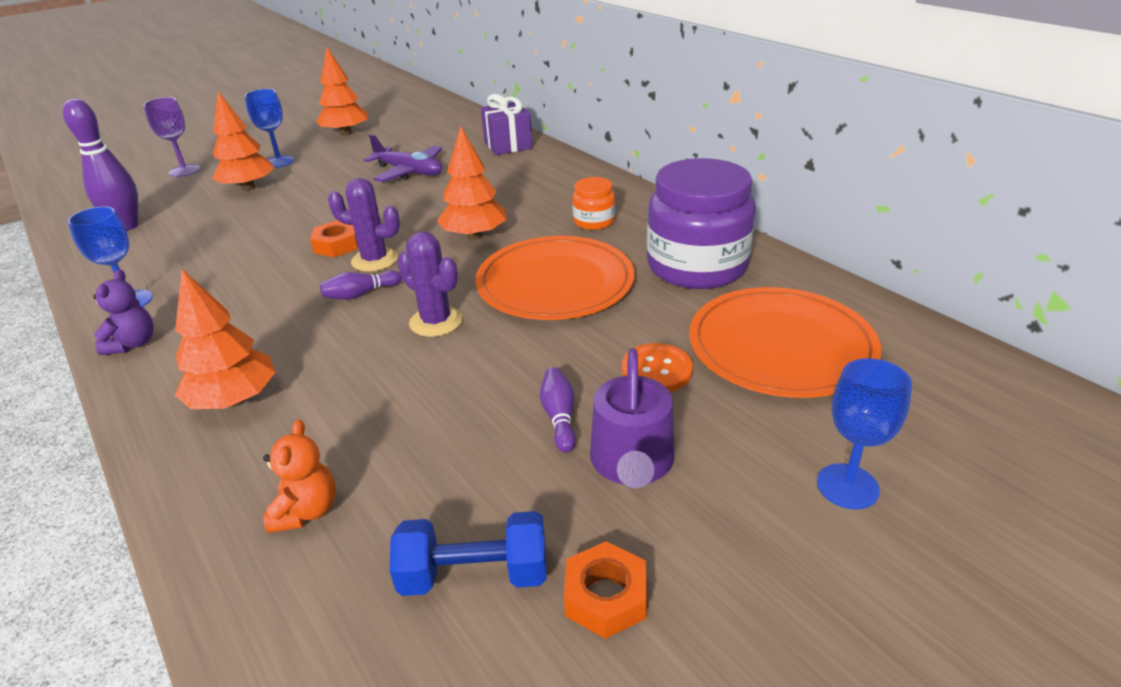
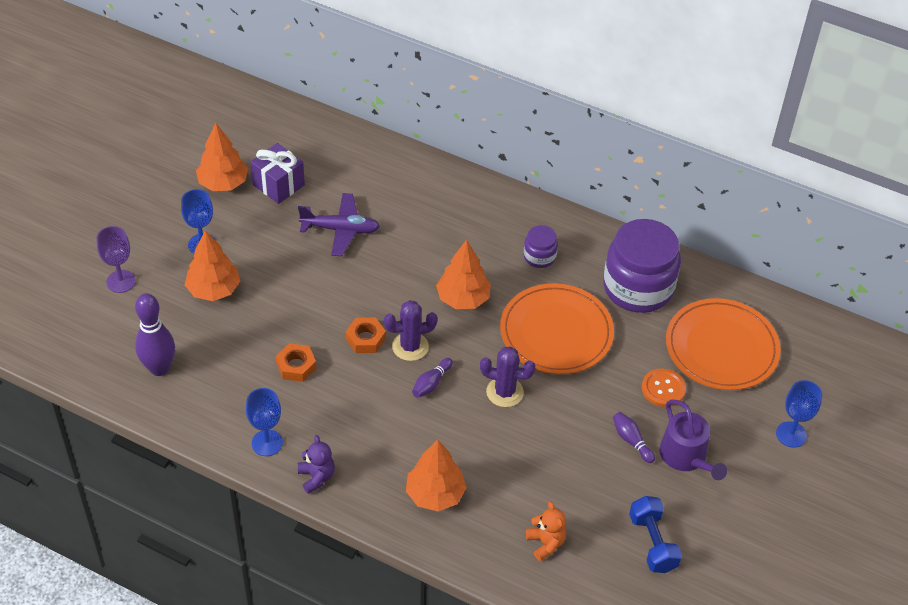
camera: 30 degrees left, 15 degrees up
(474, 575) = (652, 543): blue dumbbell -> blue dumbbell turned 75 degrees counterclockwise
(508, 145) = (397, 167): purple gift -> purple gift (278, 185)
(594, 221) = (539, 257): orange jar -> purple jar
(605, 596) = (715, 531): orange nut -> orange nut (296, 366)

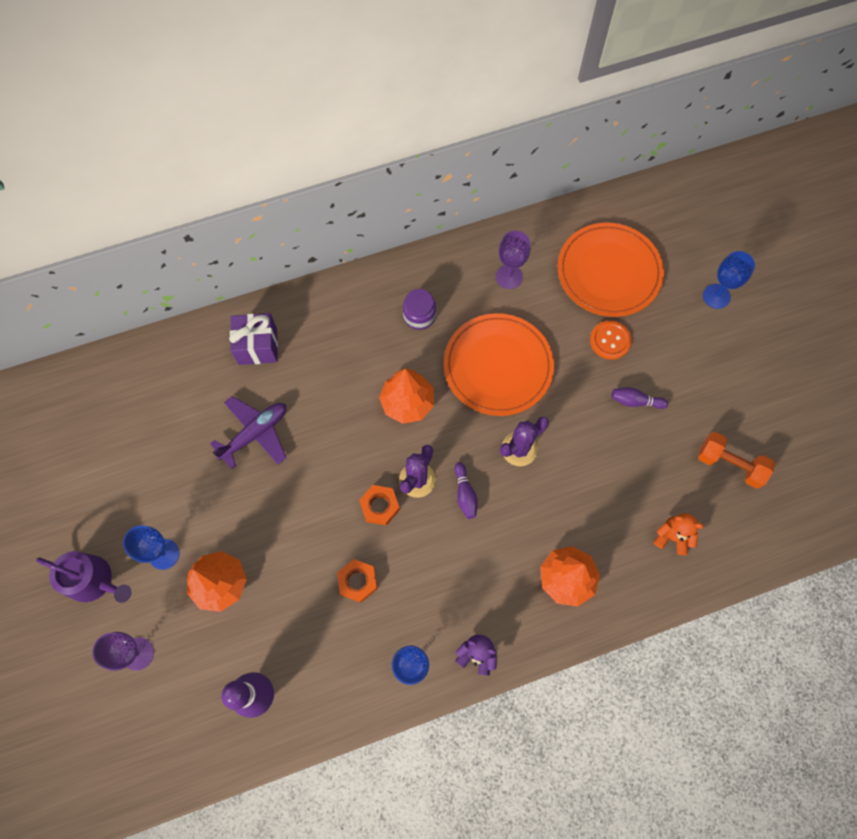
camera: 45 degrees left, 20 degrees up
(223, 183) = (115, 483): orange tree -> none
(278, 185) = (162, 442): purple gift -> purple gift (258, 346)
(638, 287) = (509, 277): purple jar -> purple goblet
(652, 543) = (730, 464): blue dumbbell -> orange dumbbell
(686, 457) = (678, 378): purple watering can -> purple watering can (94, 581)

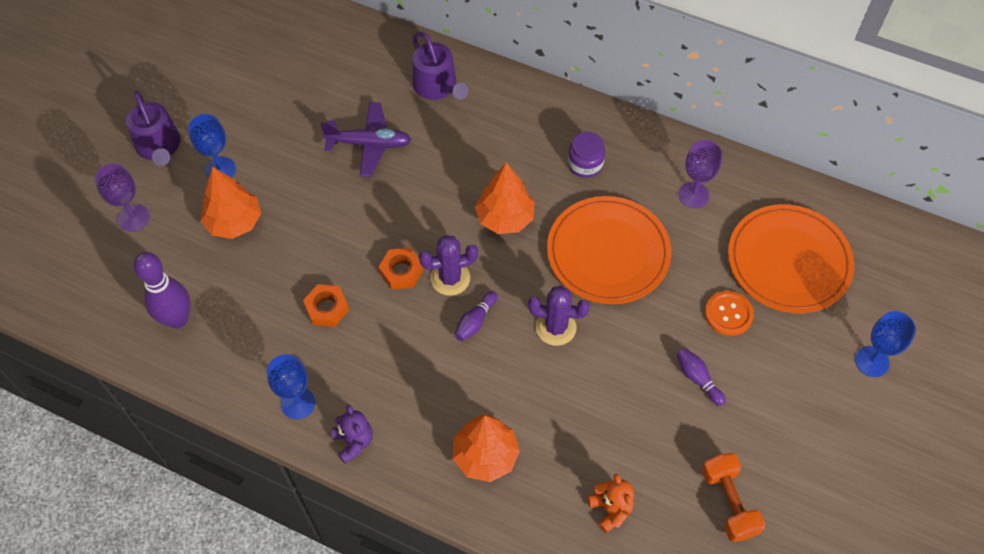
camera: 45 degrees right, 10 degrees down
(258, 346) = (437, 87): purple gift -> purple watering can

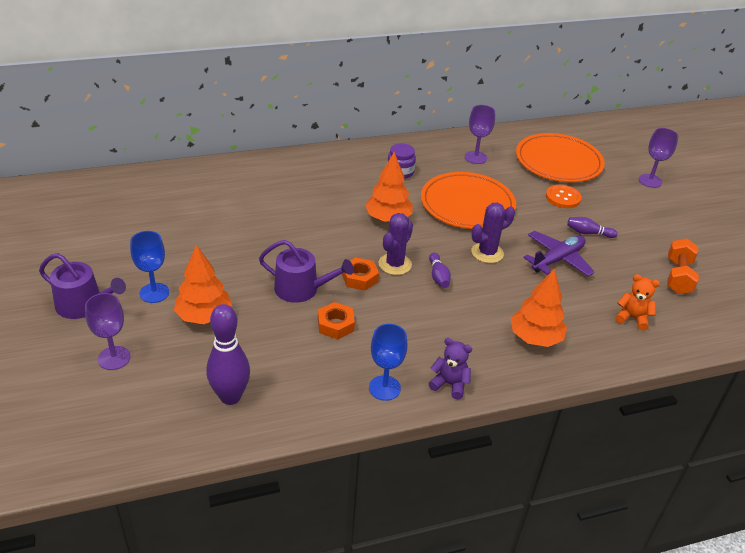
camera: 45 degrees left, 20 degrees down
(369, 144) = (251, 226): purple plane -> purple plane (557, 260)
(437, 87) = (261, 178): purple watering can -> purple watering can (302, 289)
(729, 502) = (678, 276): orange dumbbell -> orange dumbbell turned 75 degrees clockwise
(872, 361) = (650, 181): blue goblet -> purple goblet

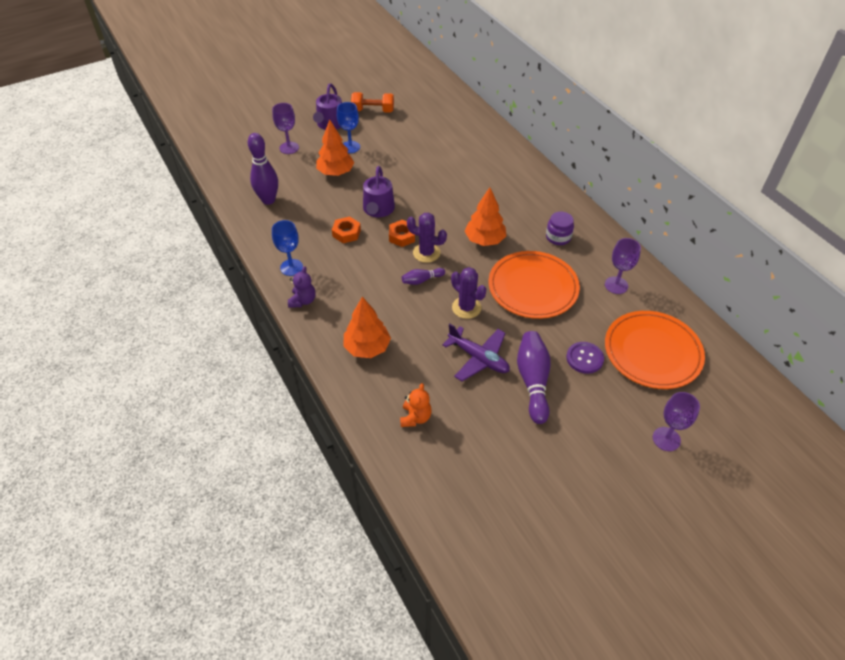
camera: 80 degrees right, 10 degrees up
(563, 197) = (584, 358): orange button -> purple button
(588, 233) = (533, 381): purple bowling pin -> purple bowling pin, size x1.91
(678, 276) = (494, 459): orange dumbbell -> orange dumbbell (373, 111)

